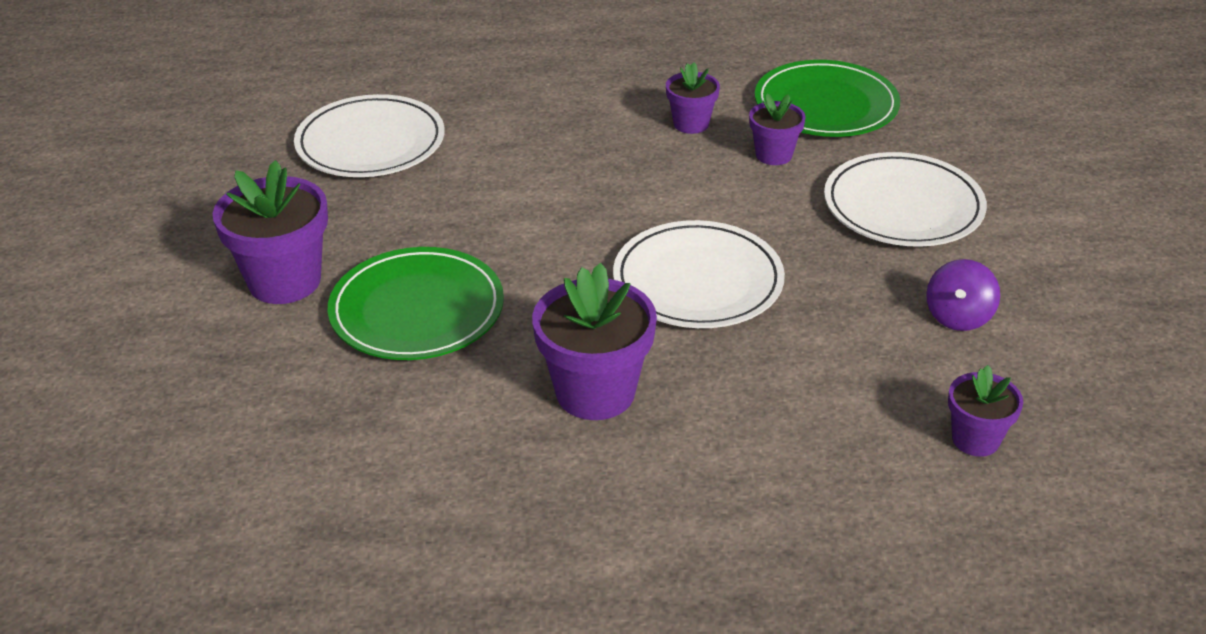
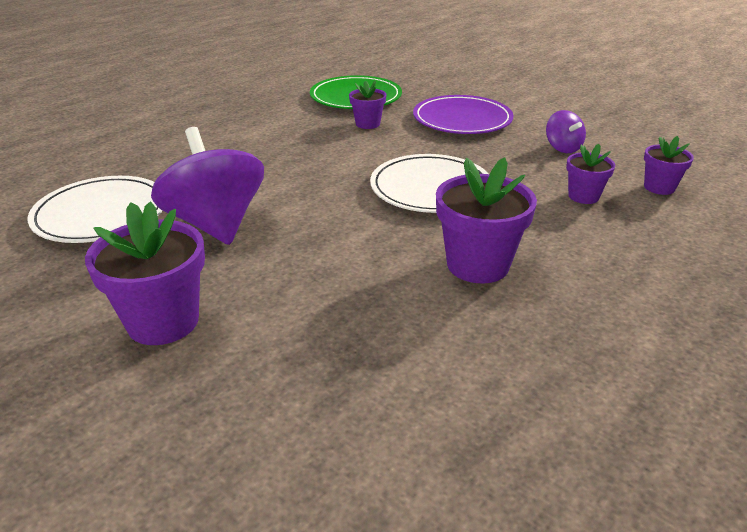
camera: 45 degrees left, 5 degrees down
(417, 310) = (296, 284): green plate -> none
(442, 207) = (216, 224): none -> purple spinning top
(691, 124) = (301, 128): purple flower pot -> purple flower pot (583, 196)
(903, 206) = (462, 119): white plate -> purple plate

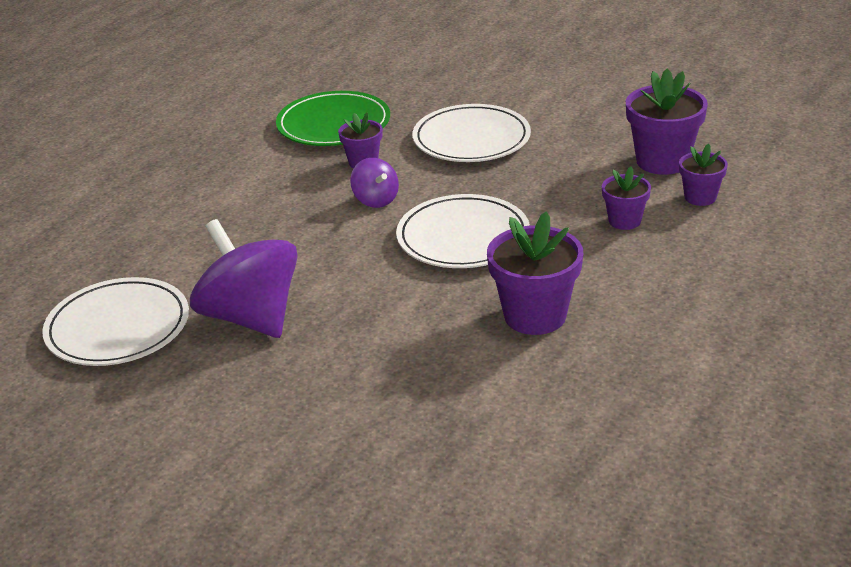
camera: 10 degrees left, 0 degrees up
(163, 321) = (254, 425): purple flower pot -> purple flower pot (662, 161)
(462, 119) = (471, 139): purple plate -> white plate
(562, 148) = (593, 162): purple spinning top -> purple spinning top (375, 200)

